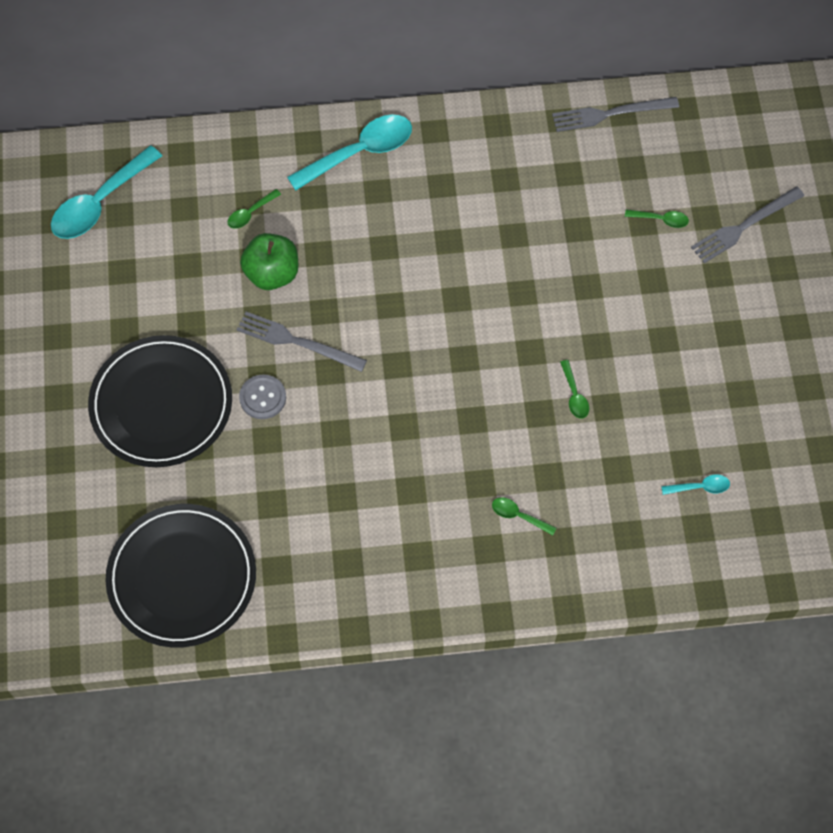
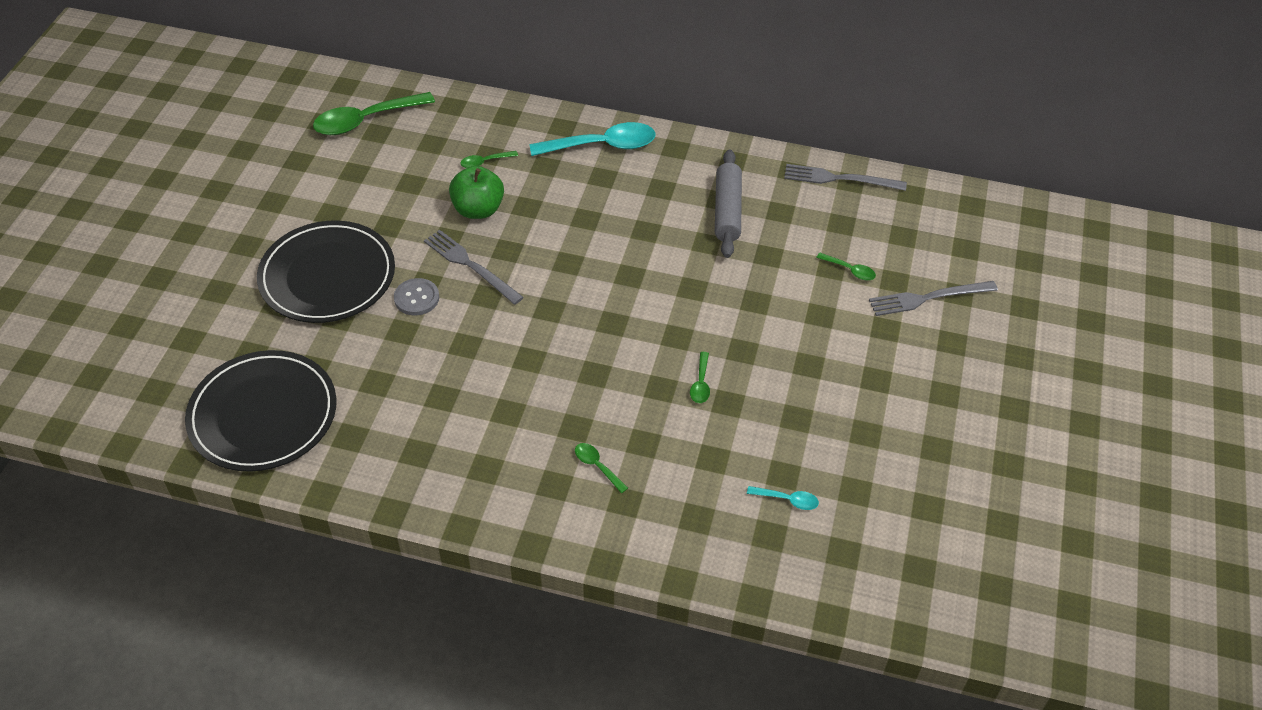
camera: 20 degrees right, 15 degrees down
(100, 203) = (365, 120): turquoise spoon -> green spoon
(517, 190) = (727, 211): none -> grey rolling pin

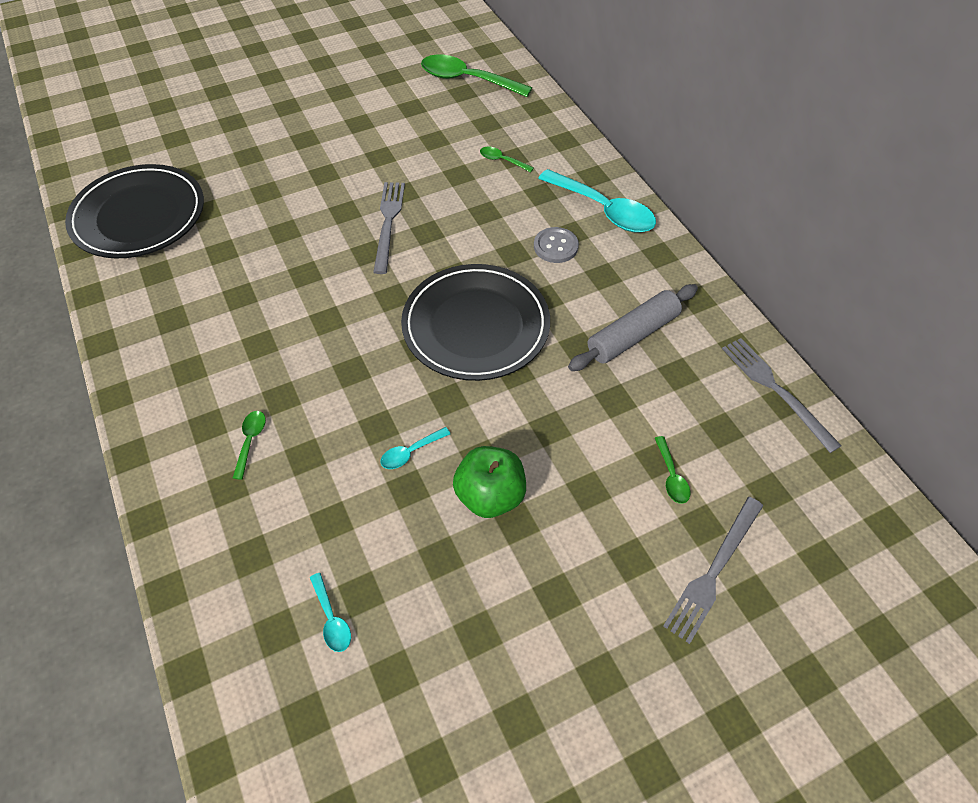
camera: 50 degrees right, 5 degrees up
(327, 276) = (298, 160): black plate -> black plate (476, 325)
(416, 298) = (324, 217): grey button -> grey button (555, 246)
(478, 209) = (449, 189): green apple -> green apple (490, 495)
(701, 383) = (410, 452): green spoon -> turquoise spoon
(928, 298) = (713, 571): grey fork -> grey fork turned 90 degrees counterclockwise

